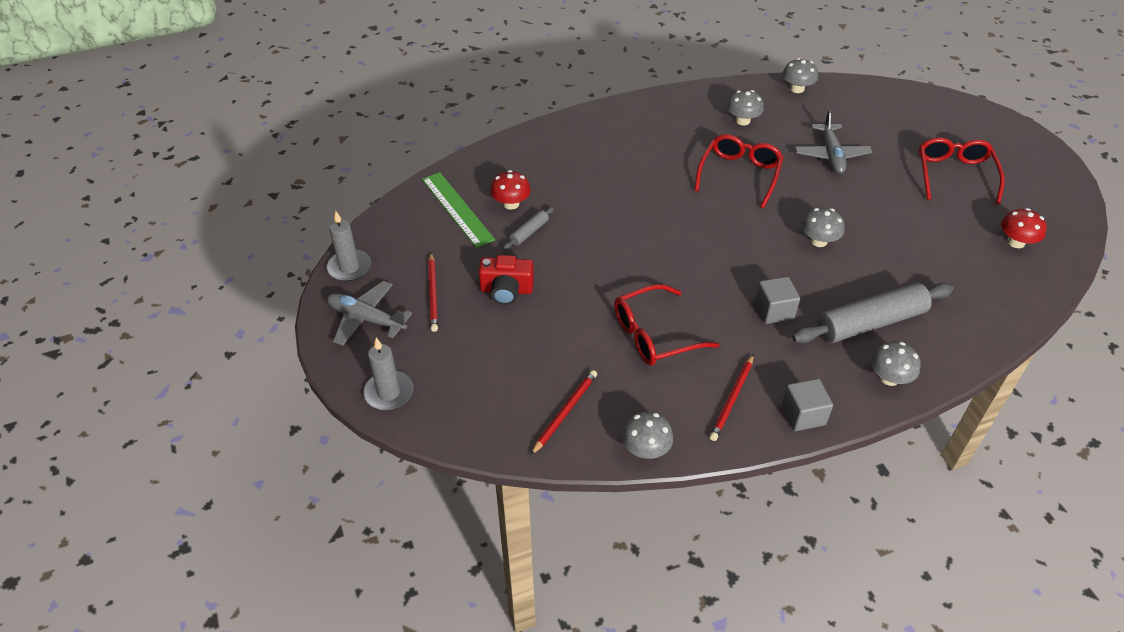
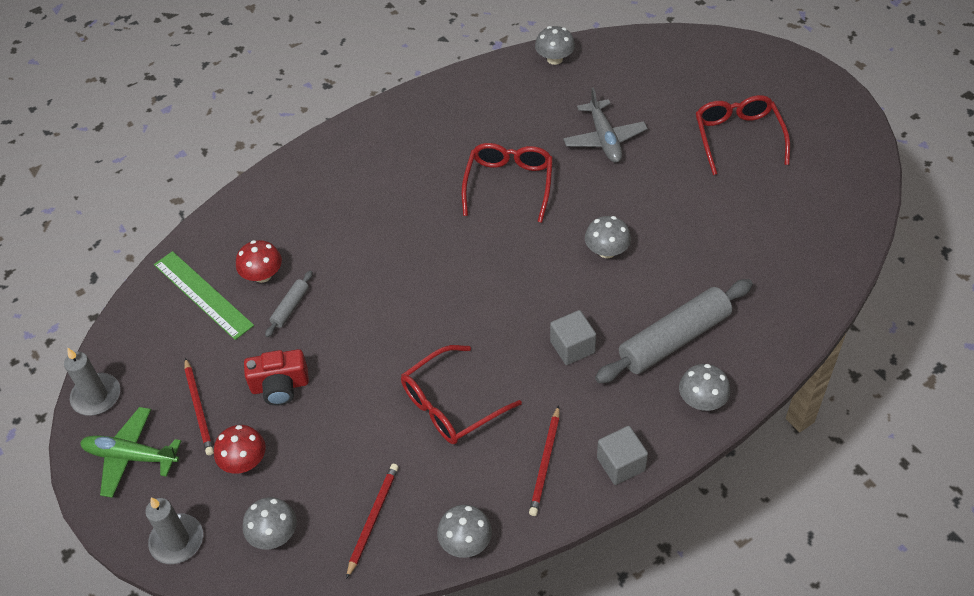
camera: 10 degrees left, 5 degrees up
(366, 319) = (131, 456): grey plane -> green plane
(742, 120) = (501, 113): grey mushroom -> grey mushroom (274, 534)
(1016, 242) = (811, 208): red mushroom -> red mushroom (244, 461)

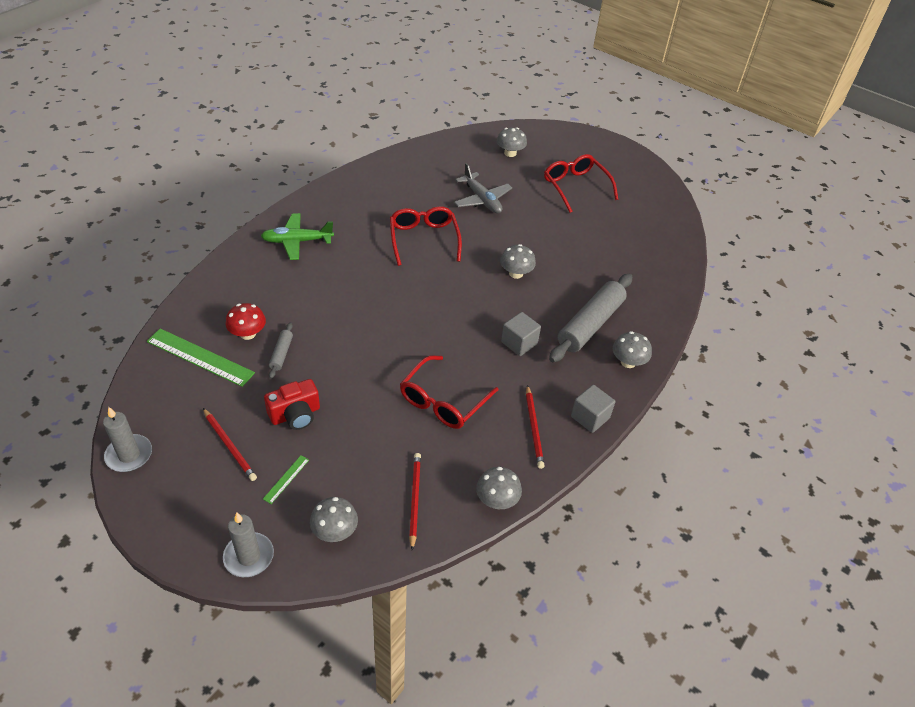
camera: 25 degrees left, 5 degrees down
(131, 456) = (180, 497): green plane -> green plane (297, 241)
(244, 461) = (286, 479): red mushroom -> green ruler
(554, 59) = (423, 152): grey mushroom -> grey mushroom (510, 153)

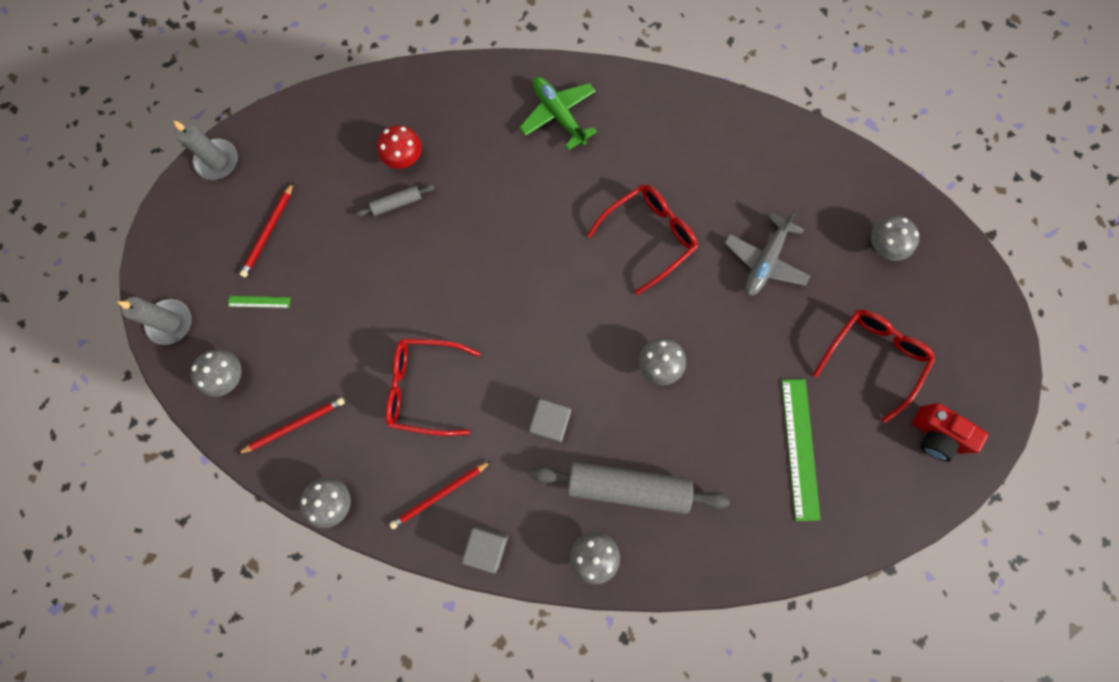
camera: 65 degrees right, 30 degrees up
(200, 357) = (351, 137): green ruler -> green ruler (799, 448)
(295, 414) = (332, 263): red camera -> red camera (937, 434)

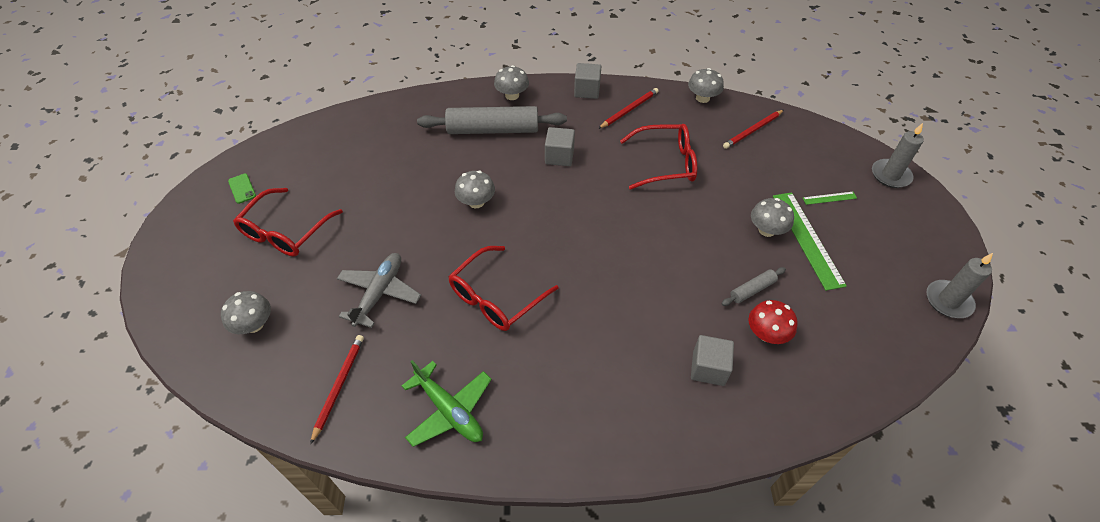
camera: 170 degrees right, 25 degrees down
(228, 376) = (821, 150): grey mushroom -> grey mushroom (766, 230)
(268, 232) = (856, 248): red pencil -> red pencil (339, 386)
(469, 134) = (708, 368): none -> grey cube
(558, 115) = (616, 407): green plane -> green plane (449, 410)
(799, 448) = (358, 166): green ruler -> green ruler (807, 239)
(937, 434) = (242, 188): red camera -> green phone

